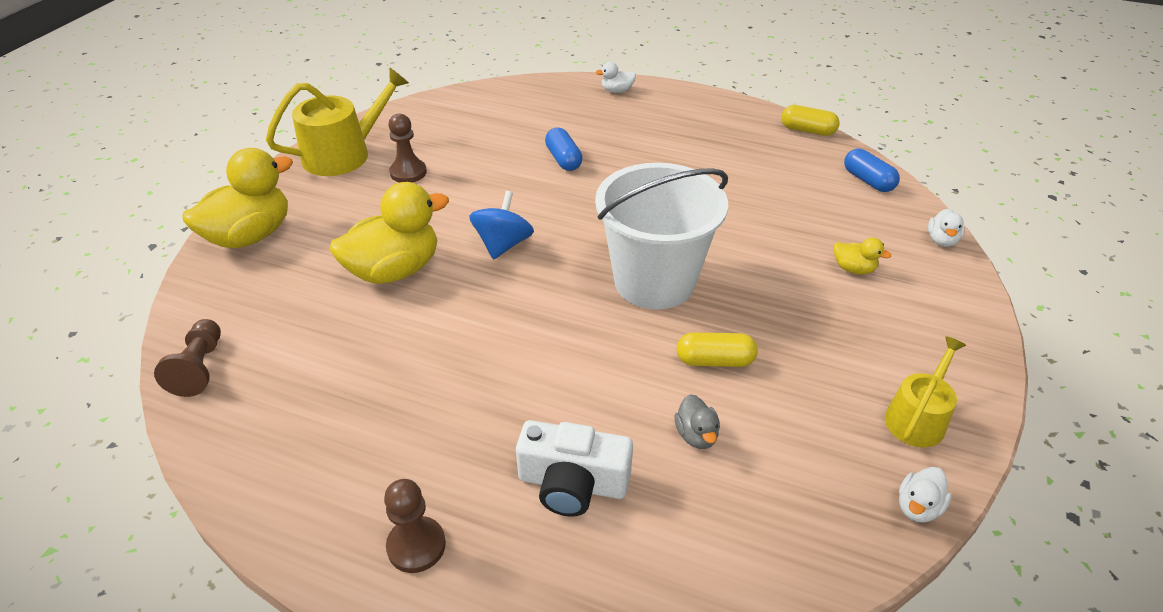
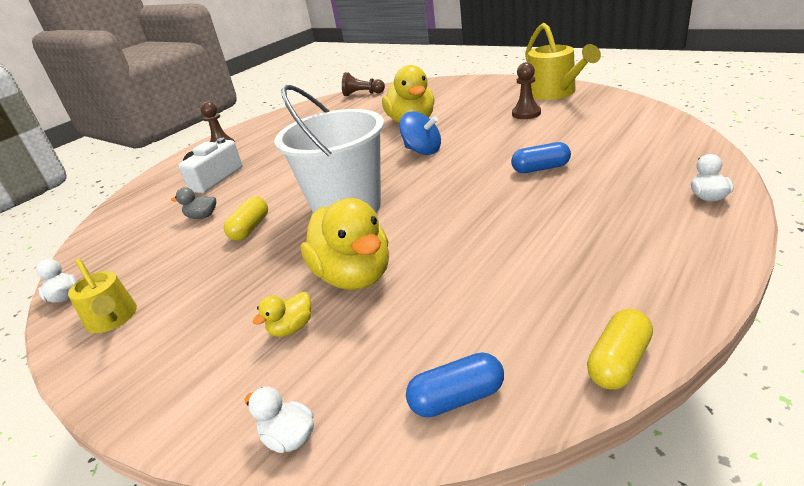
camera: 110 degrees right, 10 degrees down
(250, 236) = (463, 85): yellow duck -> yellow duck (354, 276)

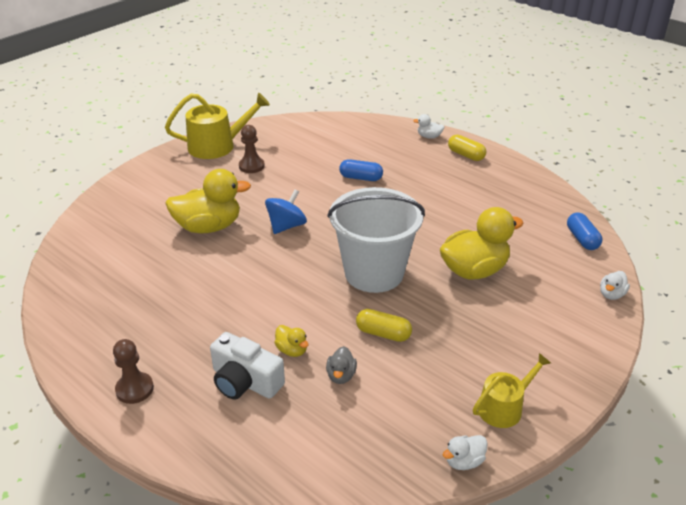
camera: 90 degrees left, 5 degrees up
(291, 328) = (526, 298): yellow duck -> yellow duck (292, 350)
(362, 94) = (67, 258): brown pawn -> none
(540, 168) = (361, 178): blue capsule -> blue capsule turned 75 degrees counterclockwise
(618, 362) = (558, 193): yellow capsule -> yellow capsule (466, 155)

